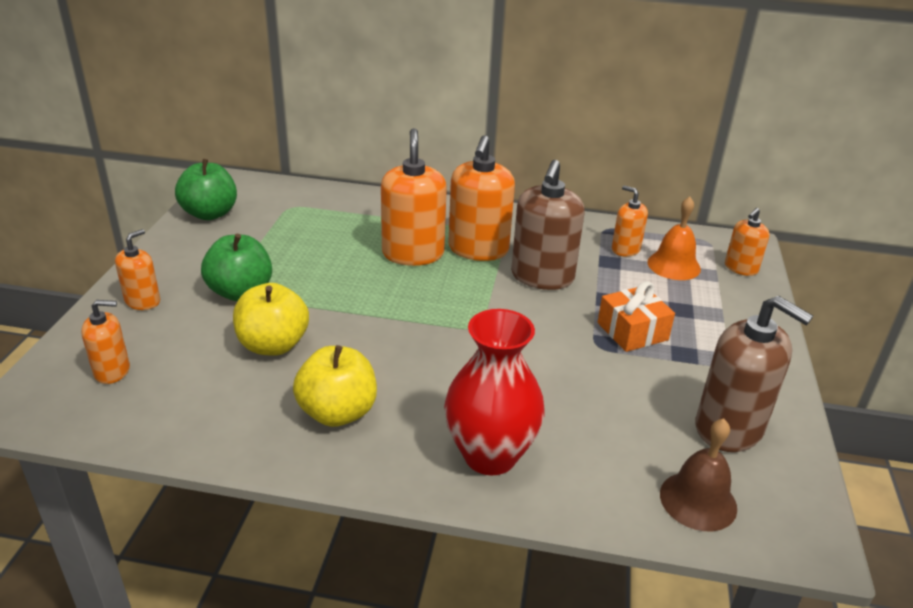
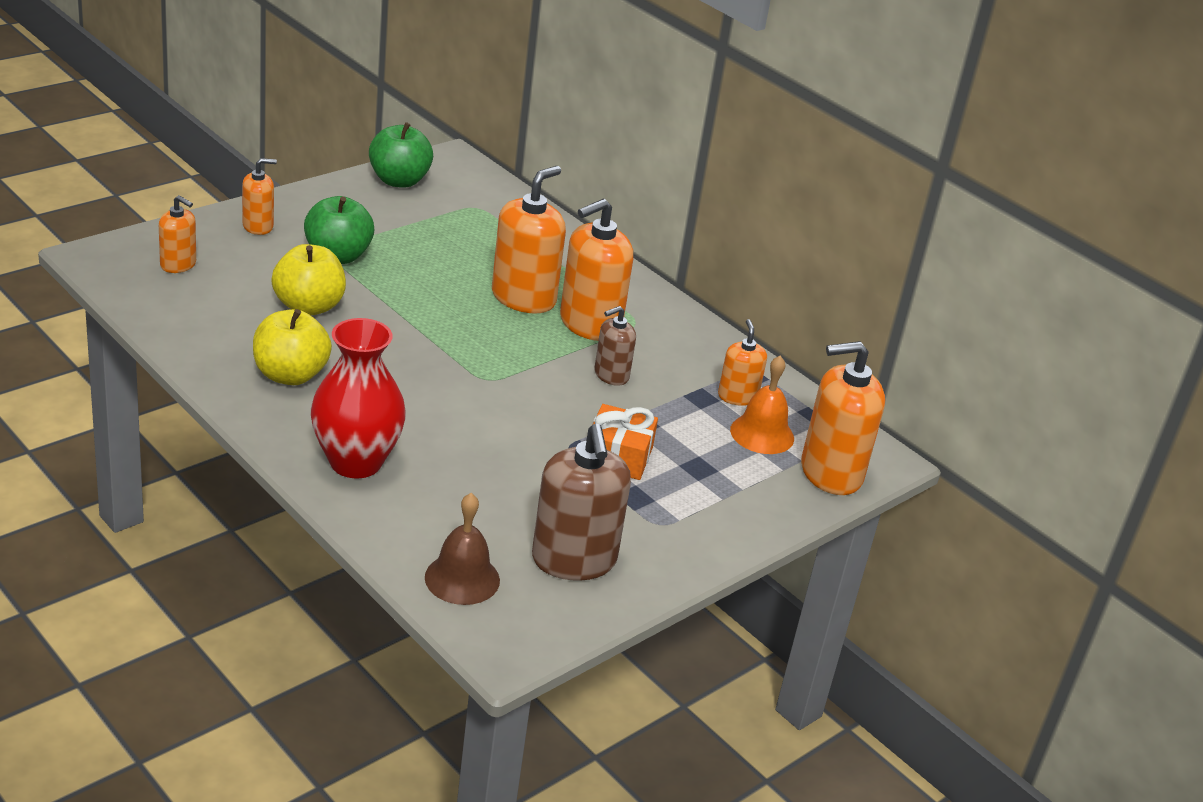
camera: 35 degrees right, 0 degrees up
(542, 277) = (611, 375): brown soap dispenser -> brown soap dispenser, size x0.55
(741, 268) = (831, 473): orange soap dispenser -> orange soap dispenser, size x1.81

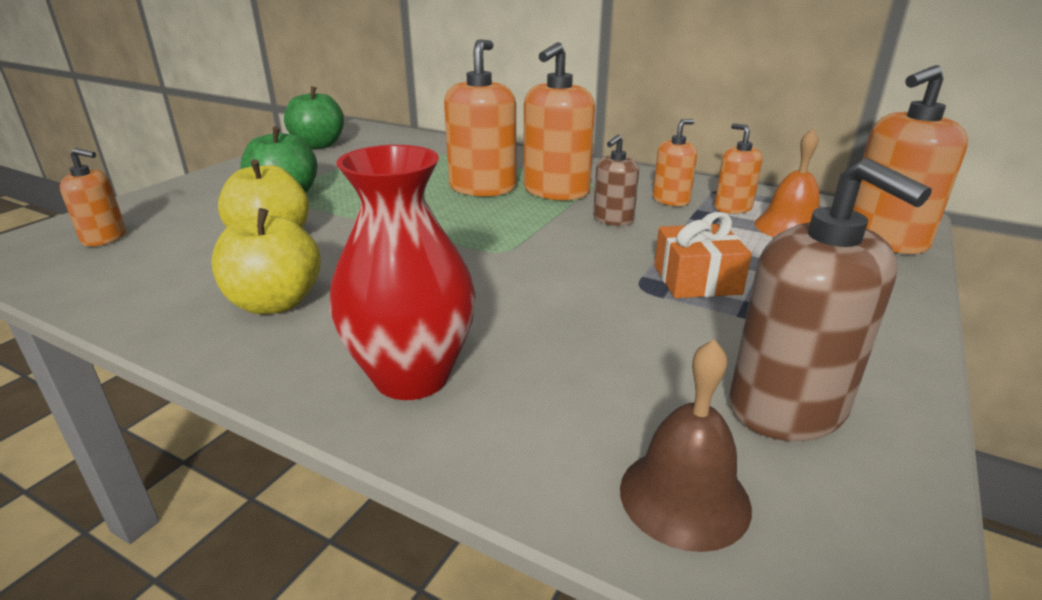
camera: 15 degrees left, 5 degrees down
(258, 226) = (193, 194): orange soap dispenser -> orange soap dispenser (671, 200)

